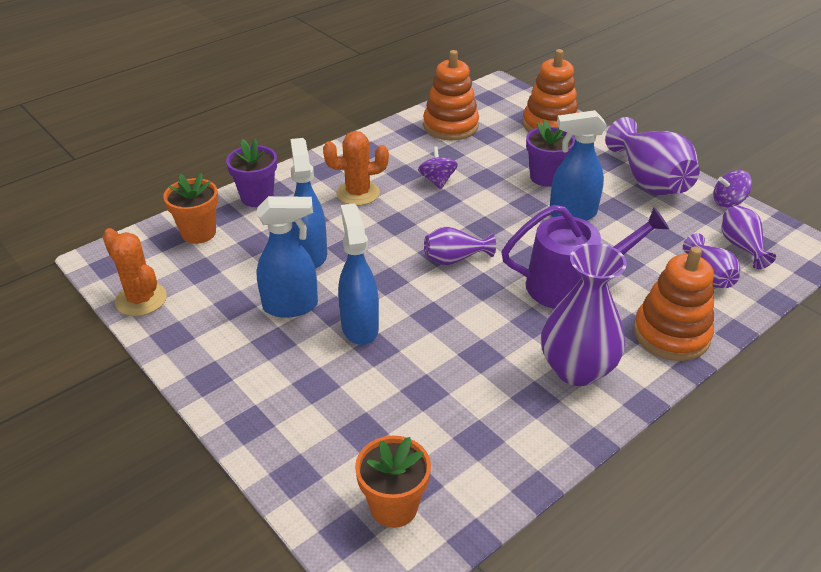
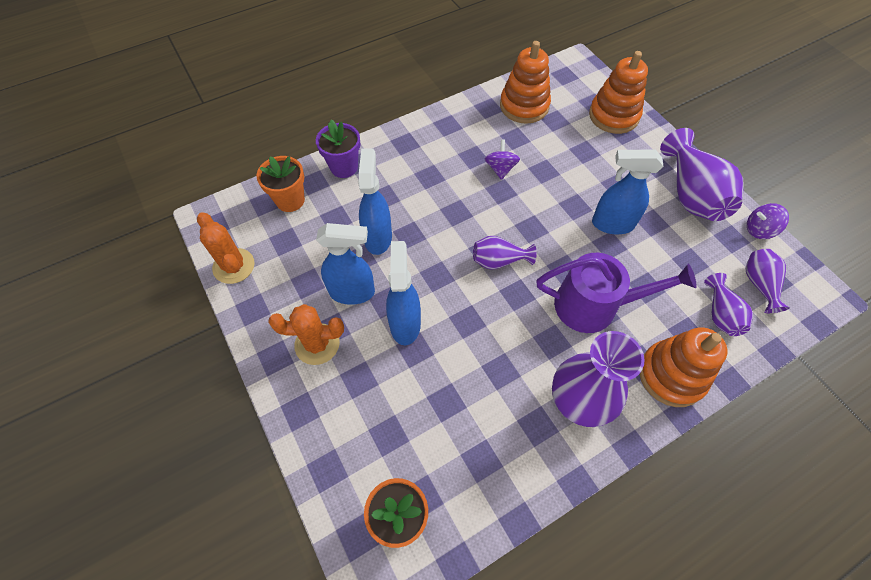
camera: 10 degrees right, 20 degrees up
(358, 193) = (429, 174): orange cactus -> orange cactus (317, 344)
(545, 177) = (597, 177): purple flower pot -> none

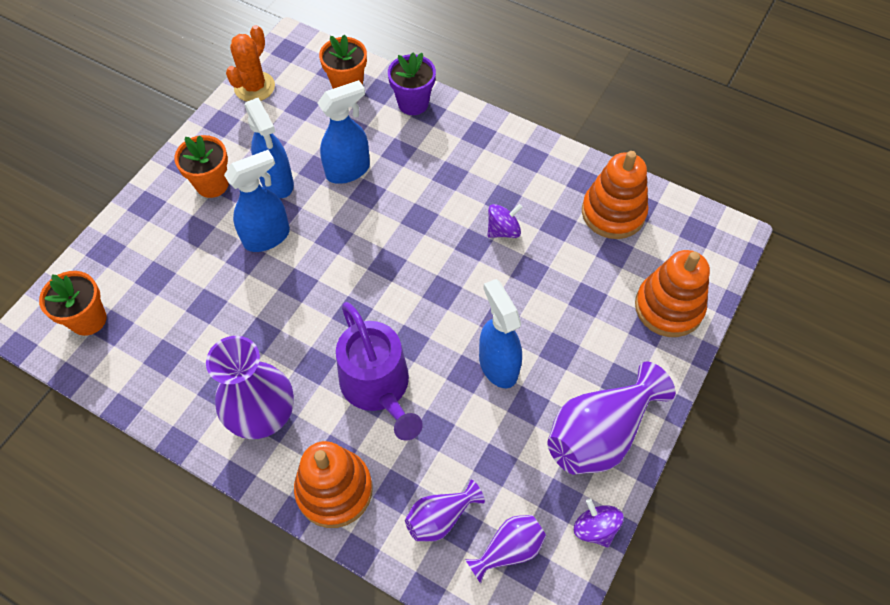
camera: 60 degrees right, 0 degrees up
(317, 344) = (212, 184): orange cactus -> orange flower pot
(499, 261) = (382, 280): purple vase -> none

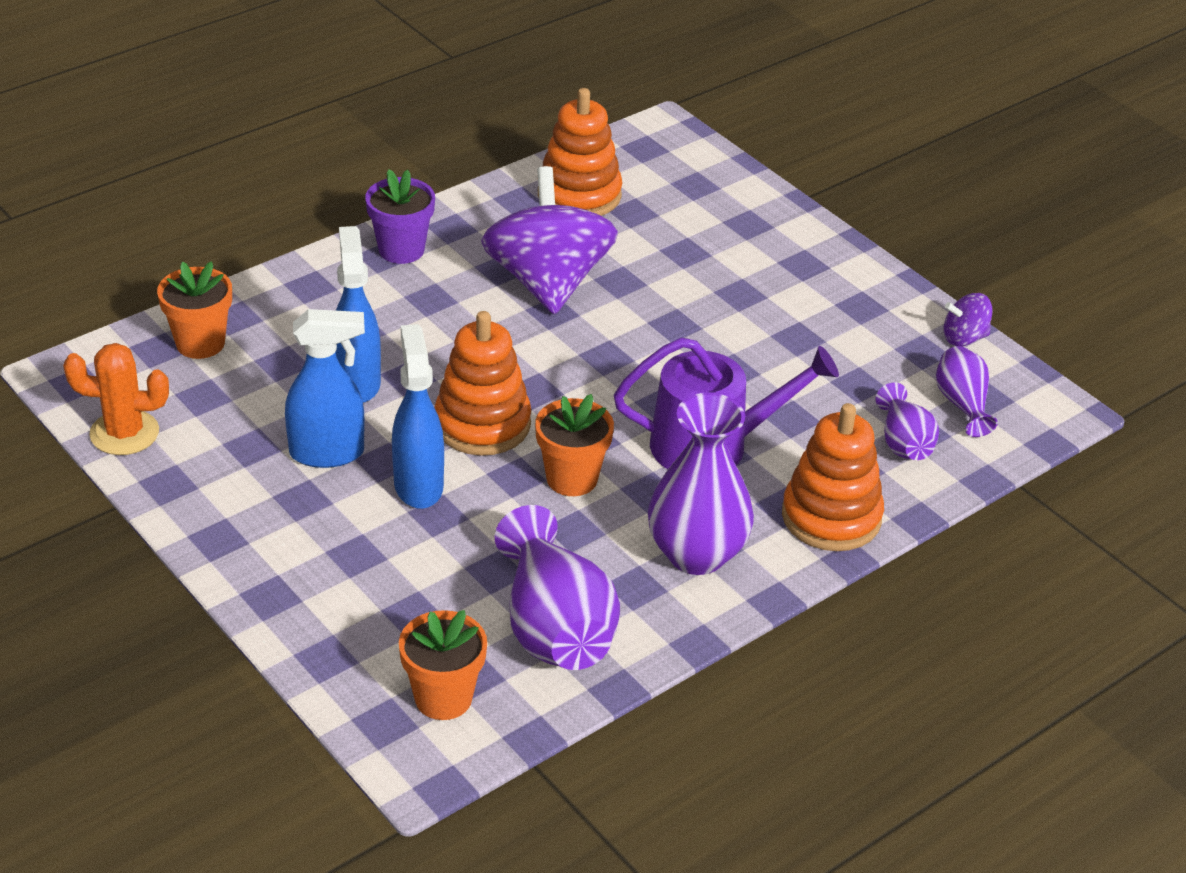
camera: 70 degrees left, 20 degrees down
(212, 184) = (282, 518): orange flower pot -> orange flower pot (572, 478)
(254, 87) = (124, 433): orange cactus -> orange cactus turned 45 degrees counterclockwise
(413, 103) = (283, 294): purple flower pot -> purple flower pot (401, 250)
(498, 365) = (734, 344): blue spray bottle -> none
(503, 230) = (548, 282): purple spinning top -> purple spinning top, size x2.32
(599, 433) = (858, 299): purple vase -> purple vase (554, 628)
(668, 307) = (730, 201): orange stacking toy -> orange stacking toy (482, 424)

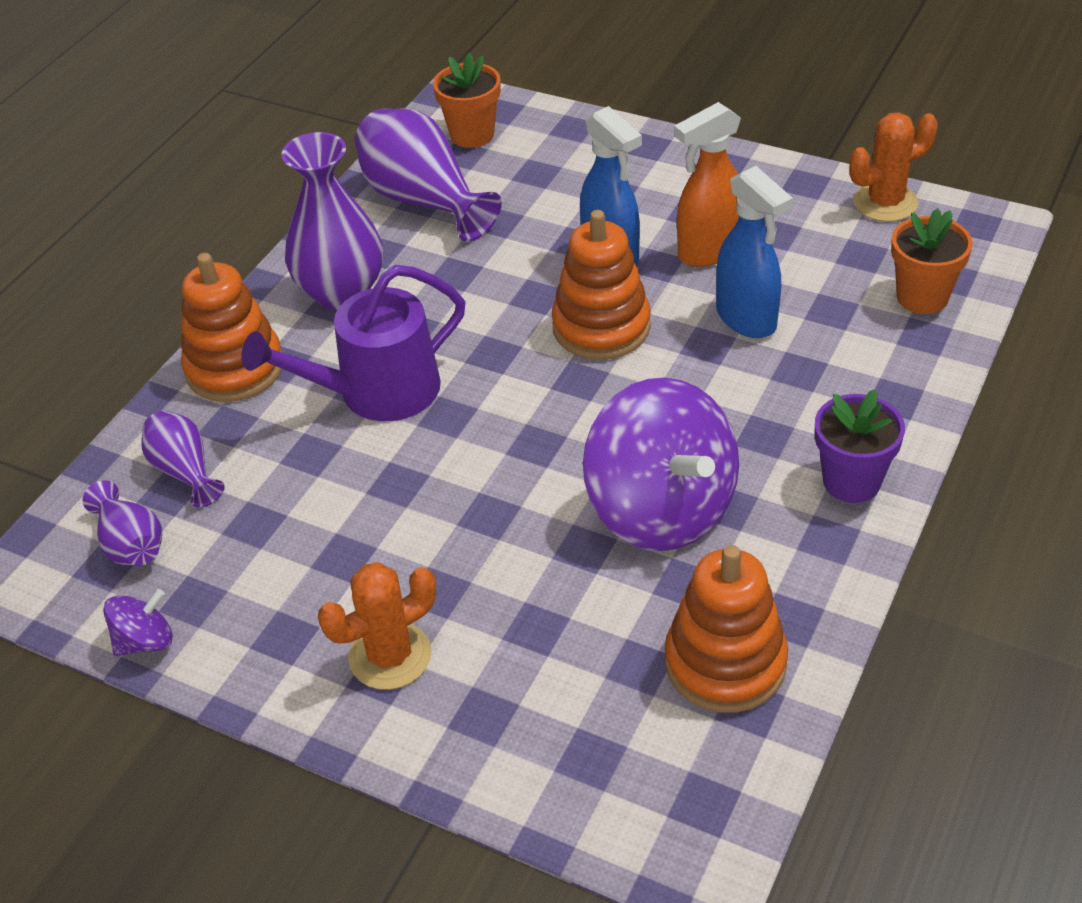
camera: 160 degrees right, 5 degrees up
(328, 453) = (708, 251): blue spray bottle -> orange spray bottle
(572, 478) = (486, 311): orange flower pot -> none
(792, 271) = (390, 656): none -> orange cactus

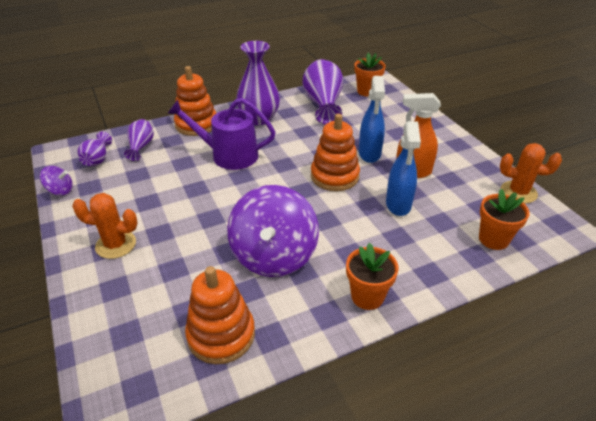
camera: 35 degrees right, 5 degrees down
(851, 481) = (367, 296): purple flower pot -> orange flower pot

